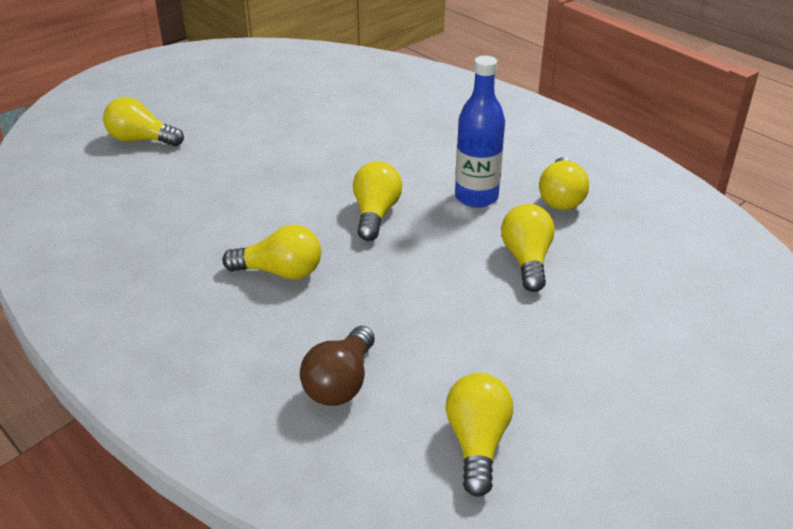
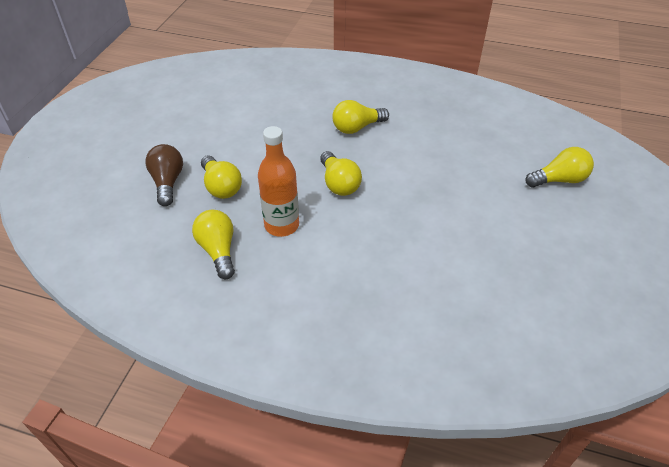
camera: 150 degrees right, 10 degrees up
(340, 383) = (279, 92): brown light bulb -> brown light bulb (167, 182)
(476, 197) = (281, 225): blue bottle -> orange bottle
(477, 443) = (204, 92): yellow light bulb -> none

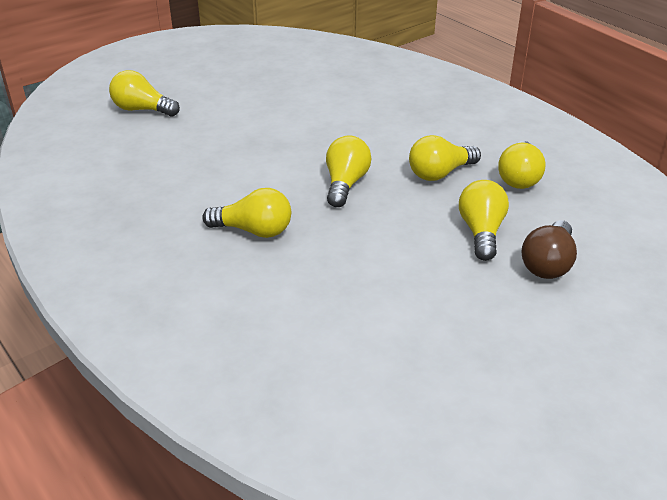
camera: 145 degrees left, 10 degrees down
(281, 225) = (440, 173): orange bottle -> yellow light bulb

